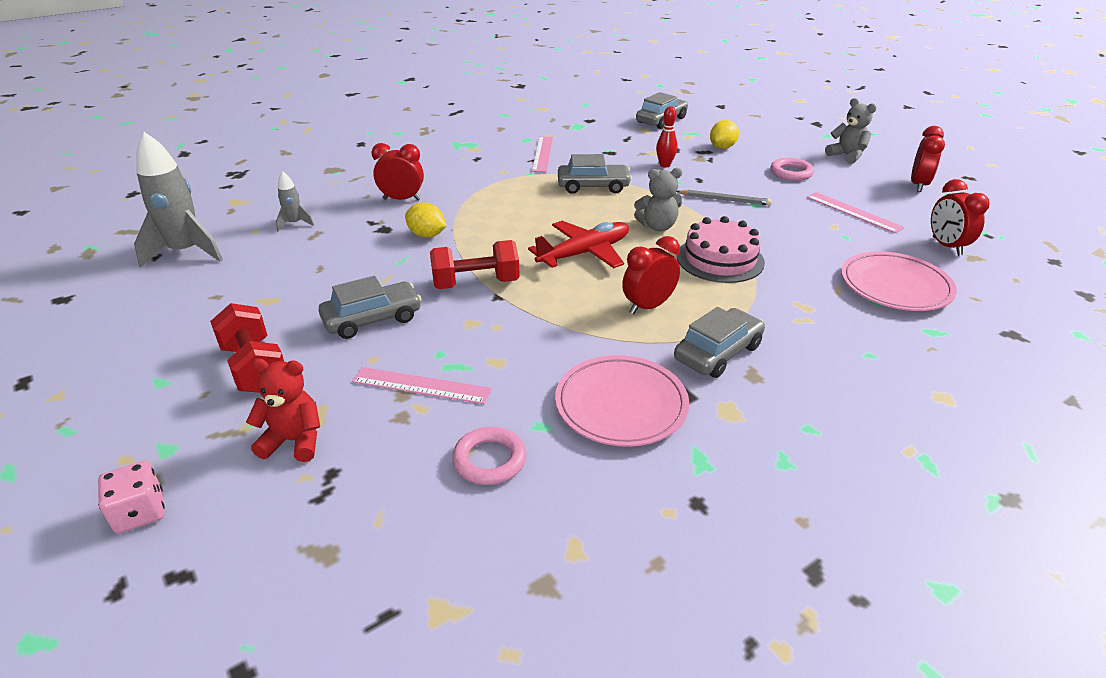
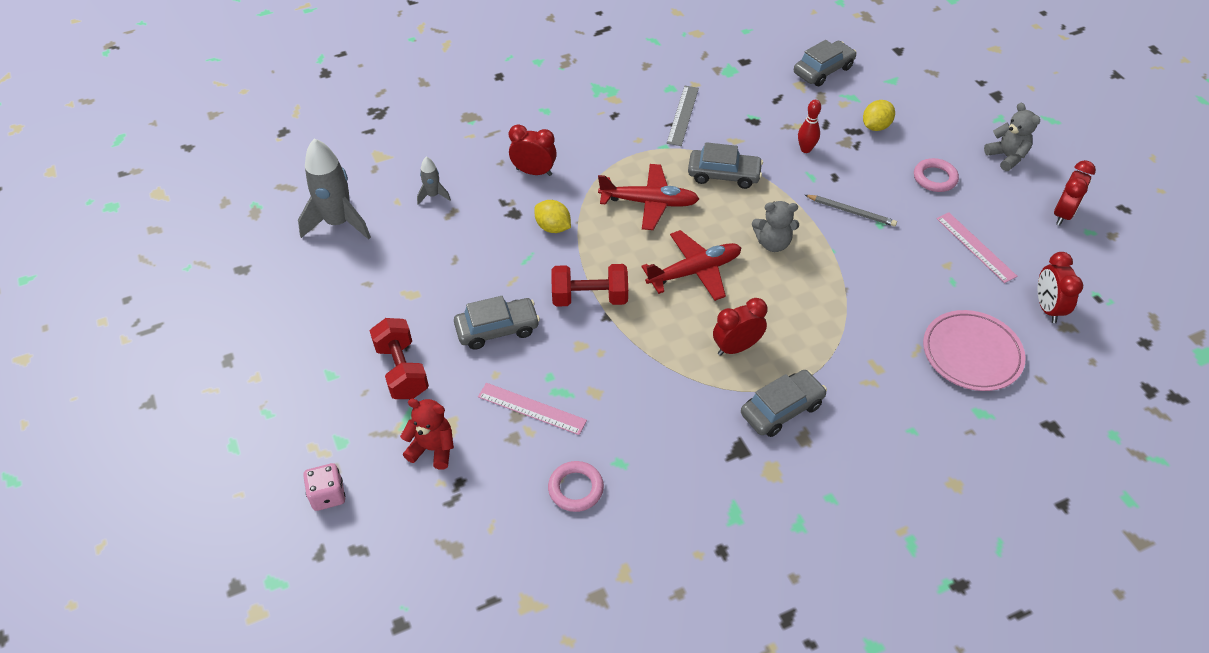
camera: 10 degrees right, 15 degrees up
(524, 210) = (648, 202): none -> red plane
(542, 154) = (683, 115): pink ruler -> grey ruler
(621, 405) = (686, 452): pink plate -> none
(720, 259) = (819, 296): pink cake -> none

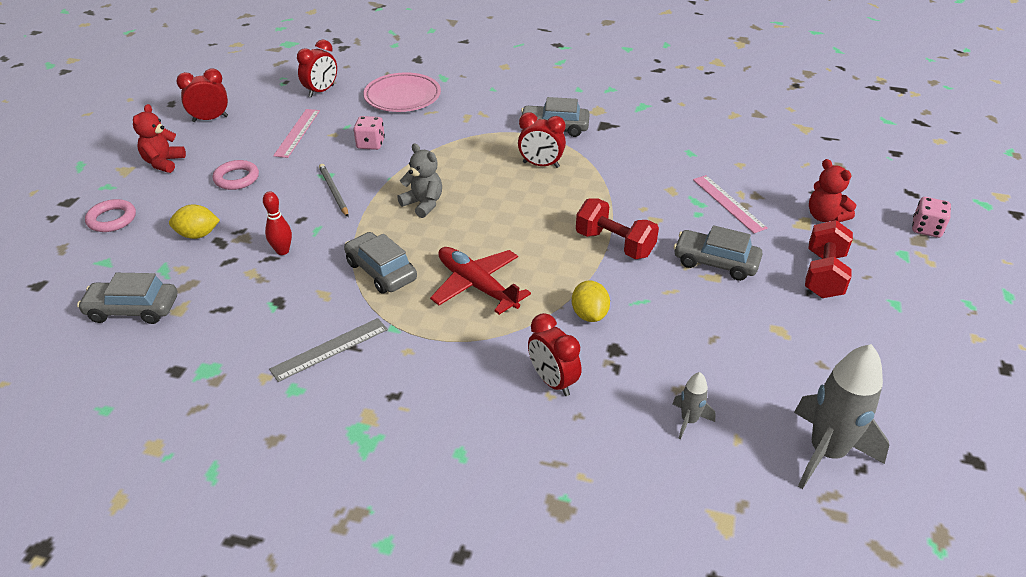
camera: 140 degrees left, 10 degrees down
(575, 488) = (732, 155): pink ring -> pink ring (112, 219)
(694, 272) = (509, 218): red plane -> none
(902, 275) = (370, 144): none -> pink dice
(1006, 157) = (163, 163): grey teddy bear -> red teddy bear

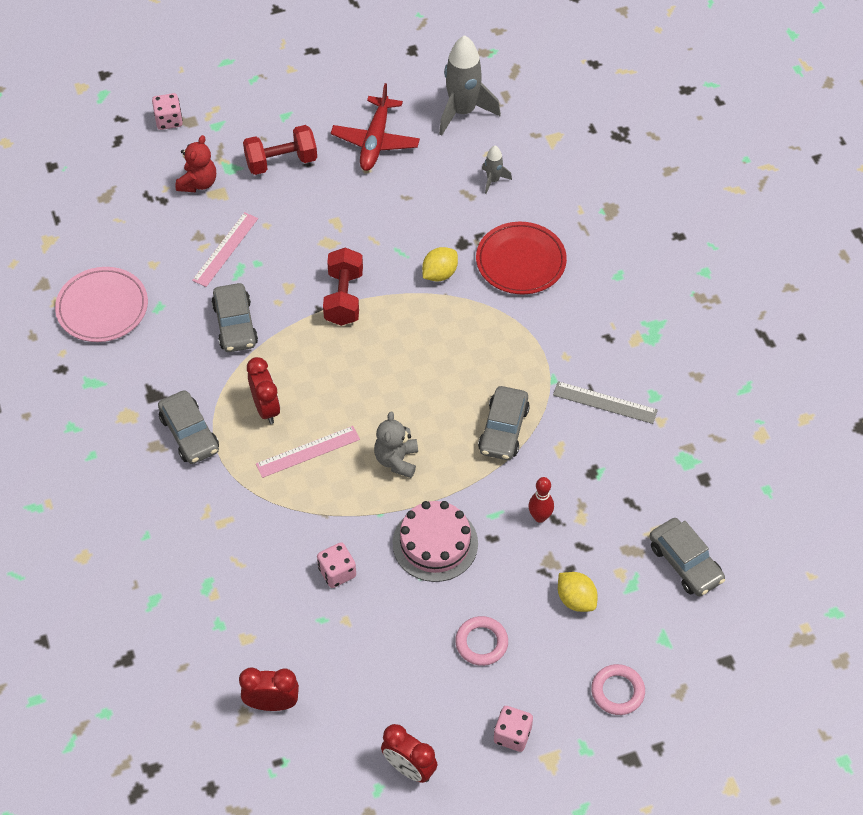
camera: 125 degrees left, 15 degrees up
(163, 163) = (512, 735): red teddy bear -> pink dice
(297, 132) = (368, 656): pink ruler -> pink ruler (308, 452)
(333, 191) = (435, 543): grey pencil -> pink cake
(402, 96) = (224, 611): pink plate -> pink plate (102, 308)
(477, 286) = (467, 356): red plane -> red plane (375, 140)
(552, 381) = (521, 261): red clock -> red plate
(715, 262) = (316, 227): grey car -> grey car (235, 324)

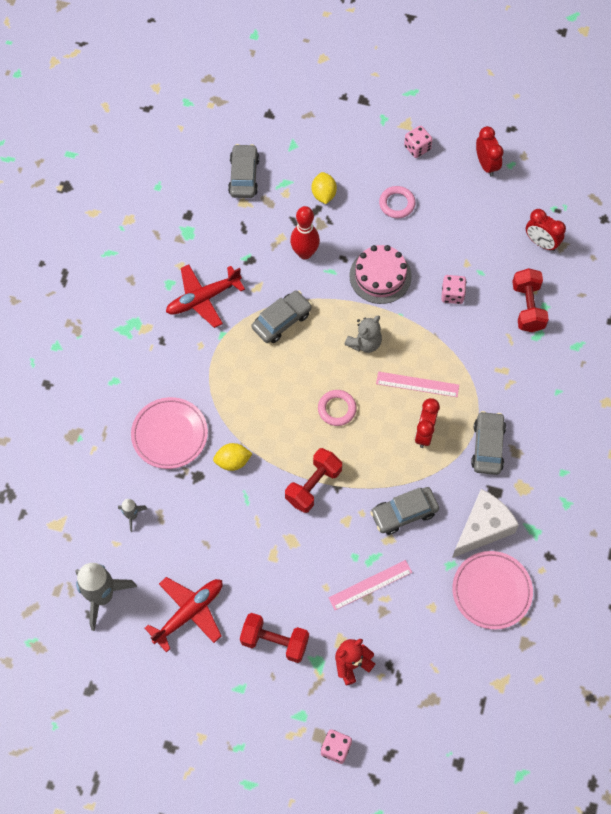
camera: 145 degrees left, 10 degrees up
(146, 356) = (482, 528): none -> white cheese
(235, 324) = (404, 513): grey car -> grey car turned 135 degrees counterclockwise
(239, 611) = (527, 307): none -> red dumbbell
(521, 261) = (169, 434): red plate -> pink plate
(540, 517) = (305, 253): red bowling pin -> red bowling pin, size x1.57
(605, 402) = (203, 298): grey ruler -> red plane
(617, 691) = (342, 135): pink ring -> pink ring (337, 409)

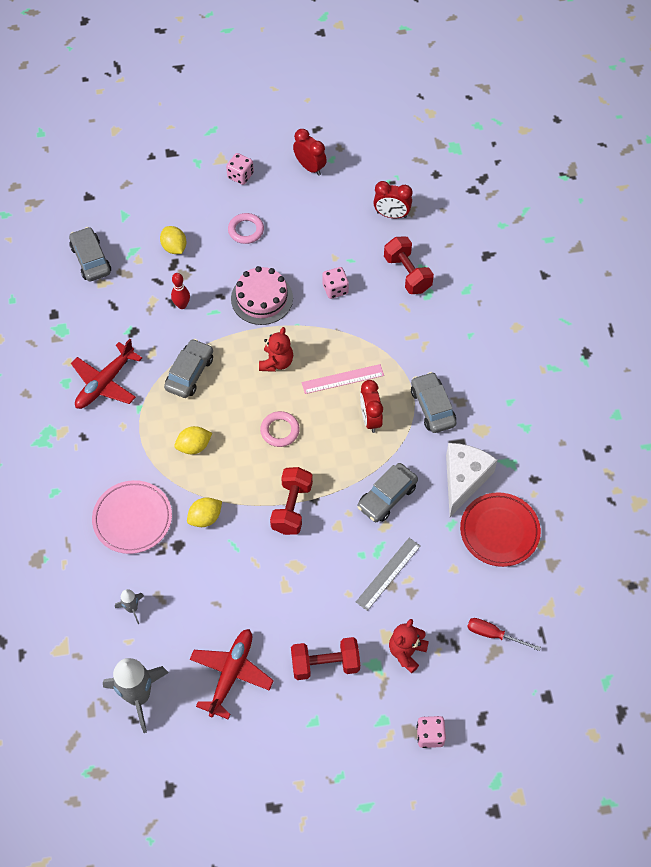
camera: 25 degrees left, 5 degrees down
(253, 391) = (194, 446): none -> yellow lemon
(305, 253) = (182, 305): red bowling pin -> red bowling pin, size x0.64
(364, 343) = (276, 362): grey teddy bear -> red teddy bear
(370, 585) = (388, 573): pink ruler -> grey ruler
(438, 684) = (494, 635): none -> red screwdriver
(491, 591) = (499, 531): pink plate -> red plate

